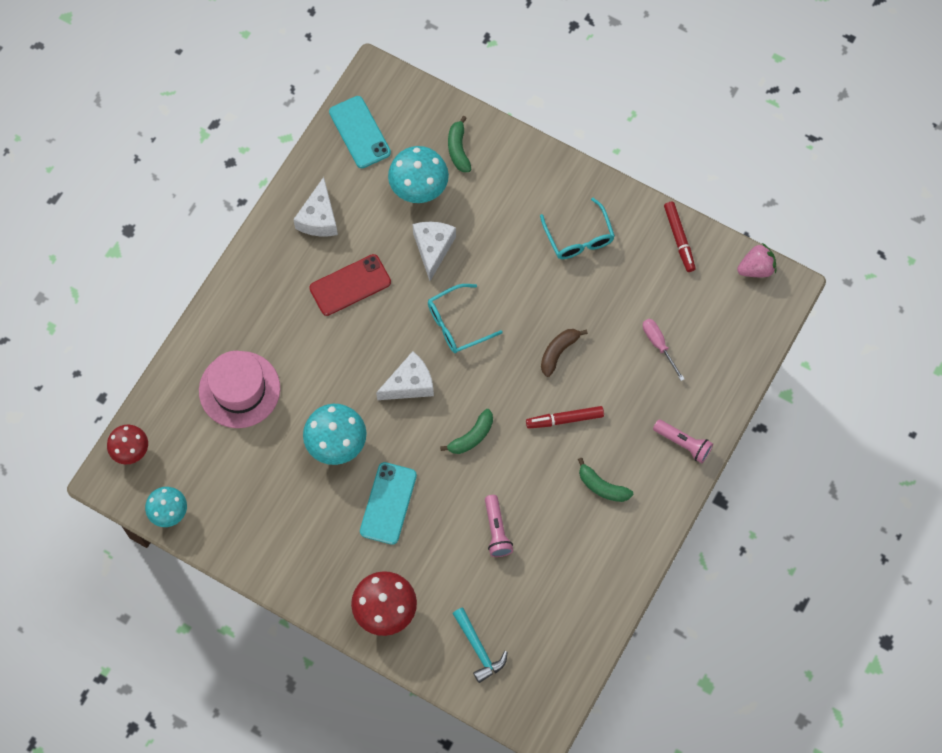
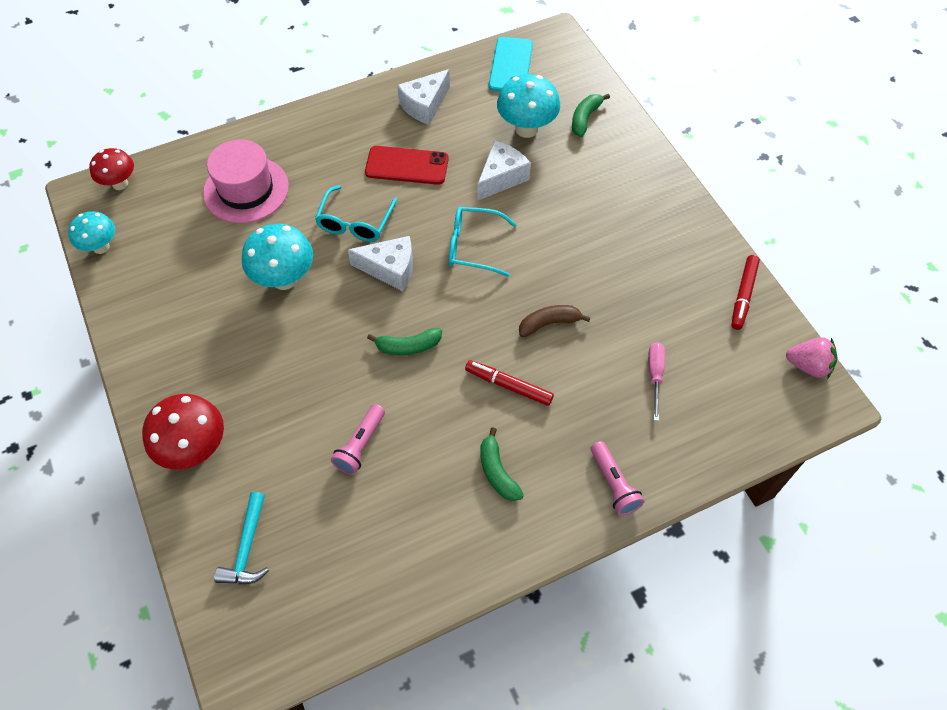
camera: 35 degrees right, 10 degrees down
(388, 503) = (284, 355): turquoise phone -> none
(579, 237) = (643, 241): turquoise glasses -> turquoise glasses (355, 222)

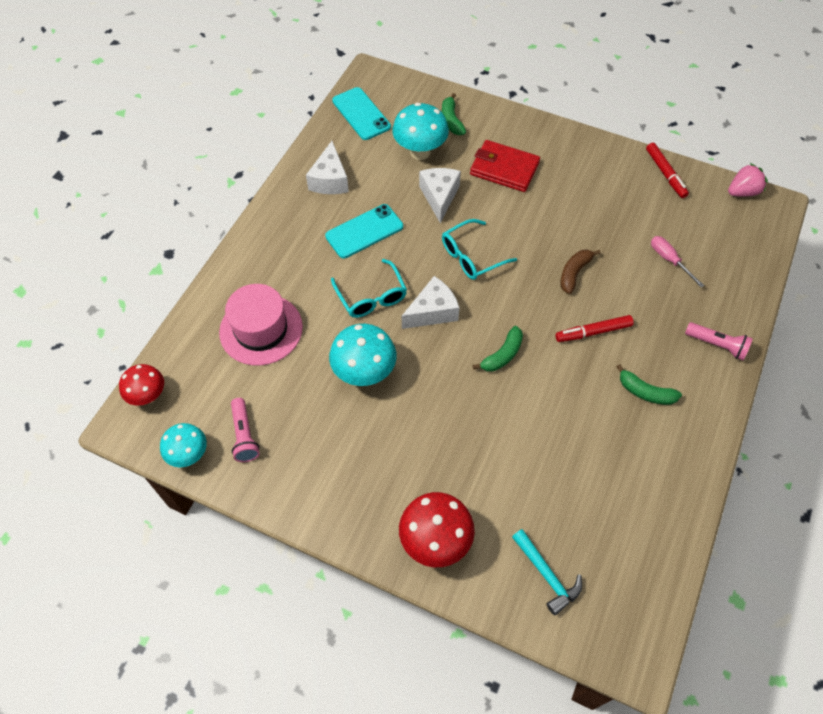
camera: 40 degrees left, 0 degrees up
(360, 445) = (544, 444): pink flashlight -> pink flashlight (244, 435)
(407, 166) = (364, 231): red phone -> turquoise phone
(586, 190) = (504, 169): none -> red wallet

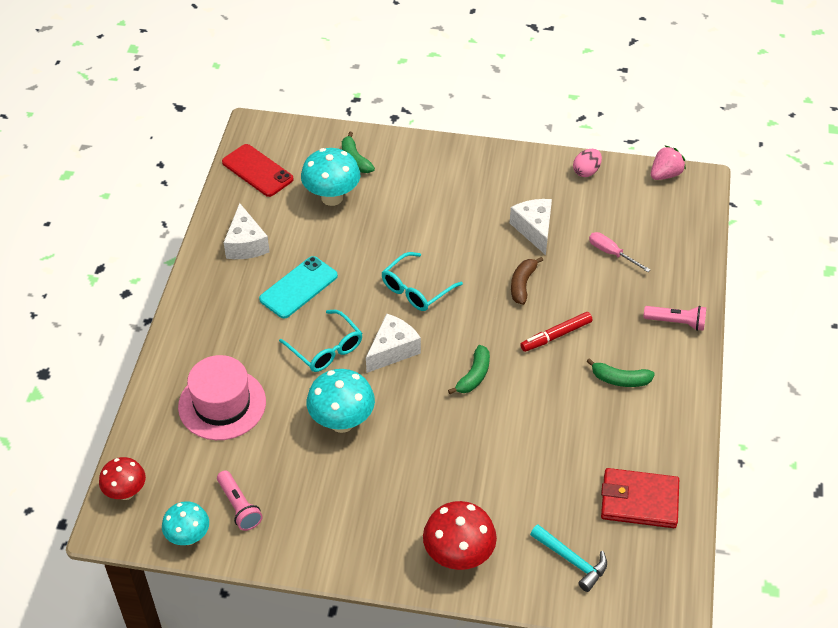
camera: 15 degrees left, 10 degrees down
(361, 114) = (257, 171): turquoise phone -> red phone
(439, 197) = (366, 238): white cheese -> white cheese (534, 229)
(504, 169) = (423, 197): red wallet -> red wallet (639, 501)
(665, 174) = (586, 171): red marker -> pink egg

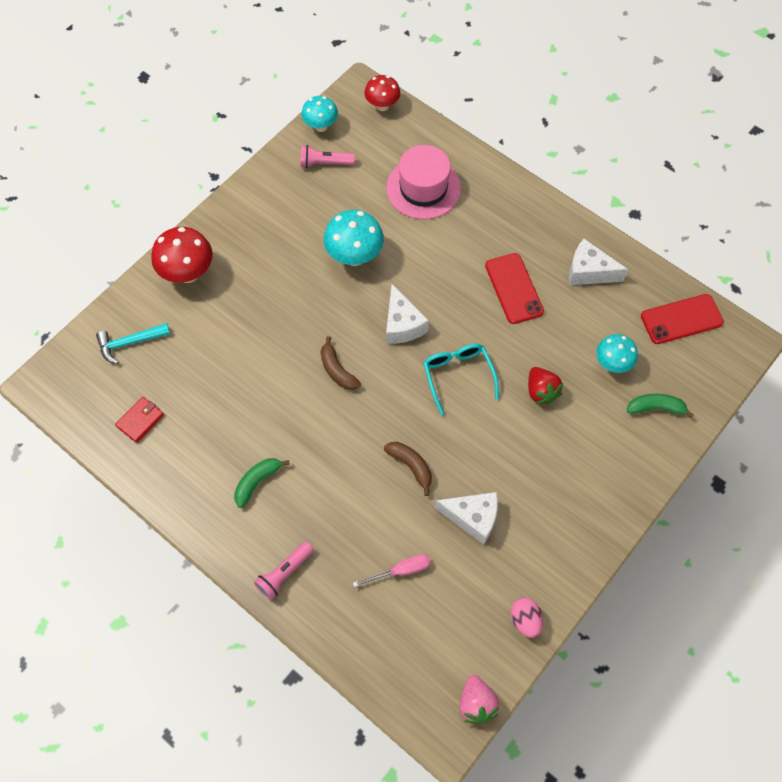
camera: 120 degrees right, 15 degrees up
(298, 287) = (514, 288): turquoise phone -> red phone
(326, 349) = (434, 278): turquoise glasses -> none
(332, 197) = (612, 364): turquoise mushroom -> turquoise mushroom, size x0.66
(391, 231) = (541, 391): none -> red strawberry
(474, 376) = (337, 370): green banana -> brown banana
(556, 335) = (336, 459): red marker -> none
(639, 501) = (140, 420): red wallet -> red wallet, size x0.59

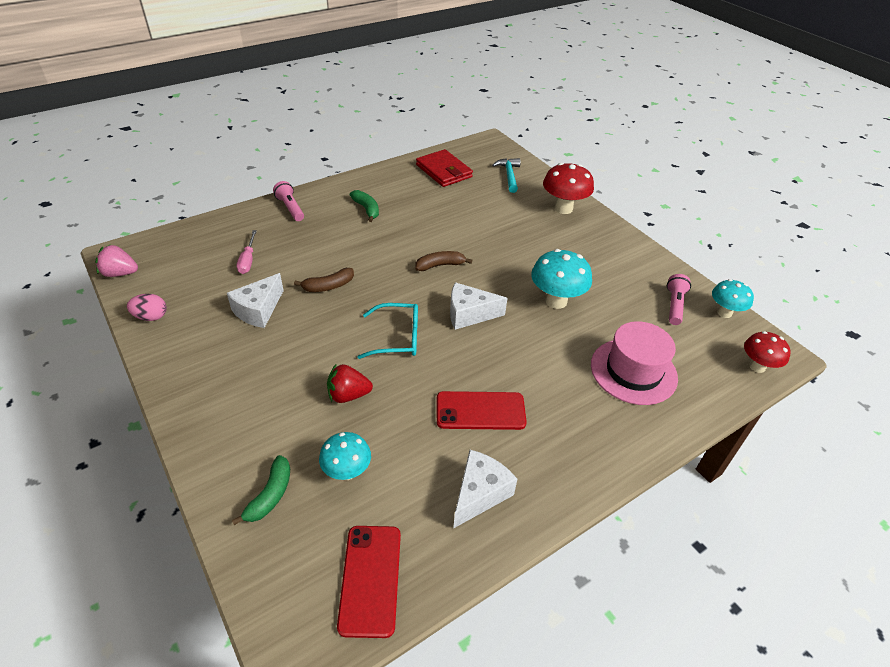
camera: 105 degrees right, 20 degrees down
(140, 420) = (444, 171): red wallet -> red wallet, size x1.71

